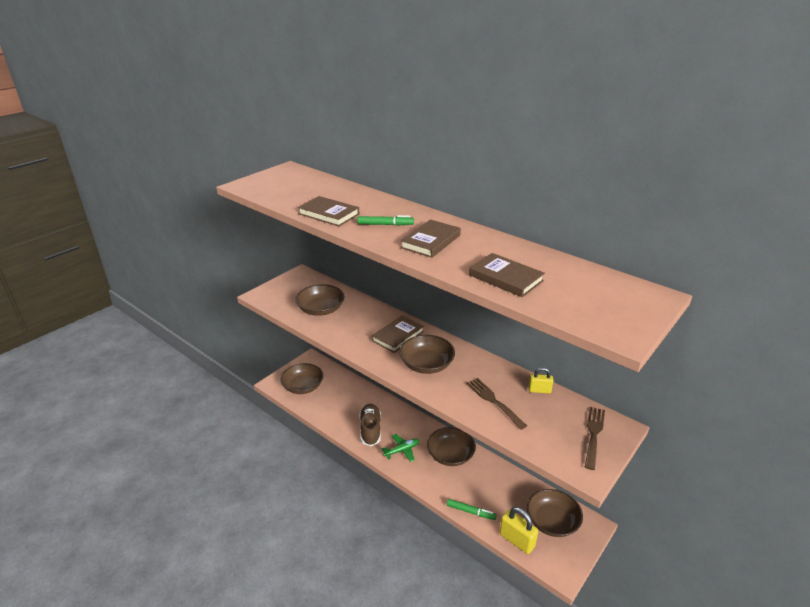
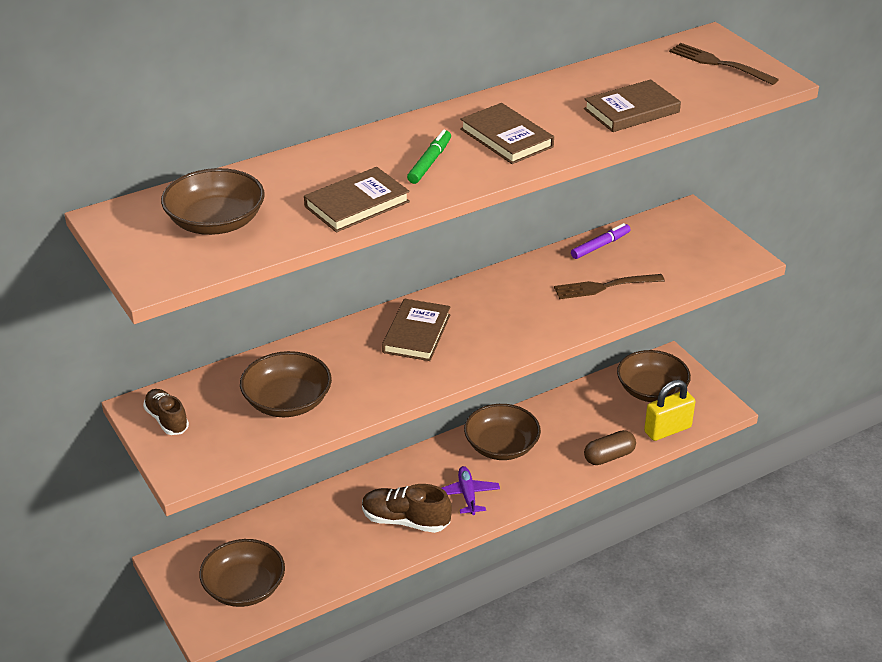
camera: 70 degrees left, 5 degrees up
(294, 281) = (167, 420): none -> brown shoe
(398, 336) = (417, 333): brown book -> brown book turned 45 degrees clockwise
(402, 450) = (467, 495): green plane -> purple plane
(426, 364) = (501, 323): brown bowl -> brown bowl (216, 222)
(470, 512) = (609, 456): green marker -> brown capsule
(539, 390) = (600, 246): yellow padlock -> purple marker
(593, 435) = (692, 234): brown fork -> brown fork (720, 64)

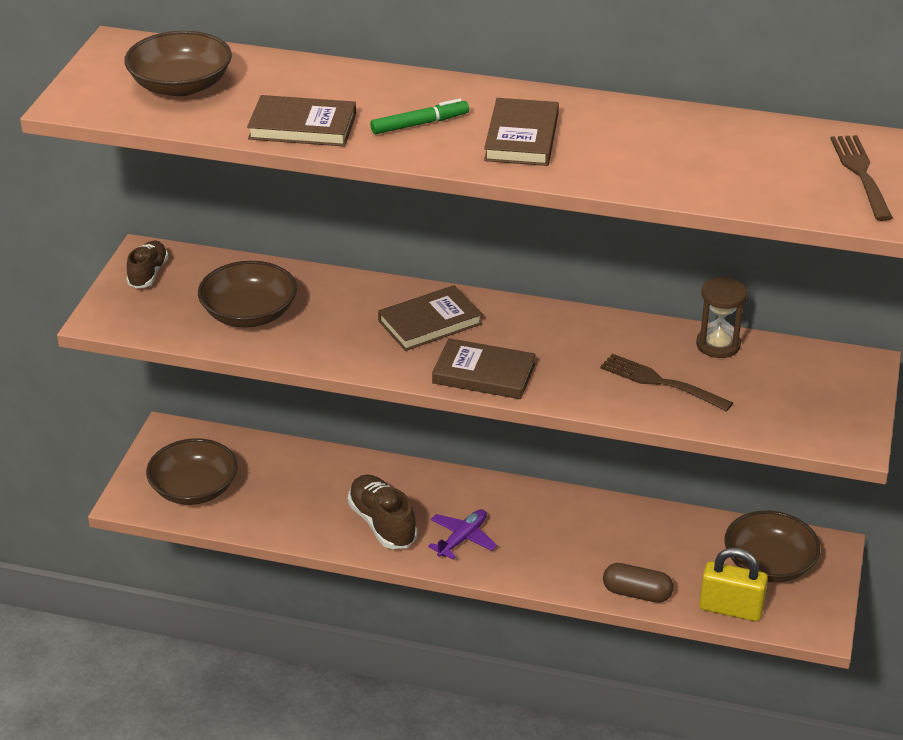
camera: 45 degrees right, 0 degrees up
(501, 446) = (551, 519): brown bowl -> none
(600, 246) = (718, 345): purple marker -> brown hourglass
(631, 110) = (683, 172): brown book -> brown book (484, 373)

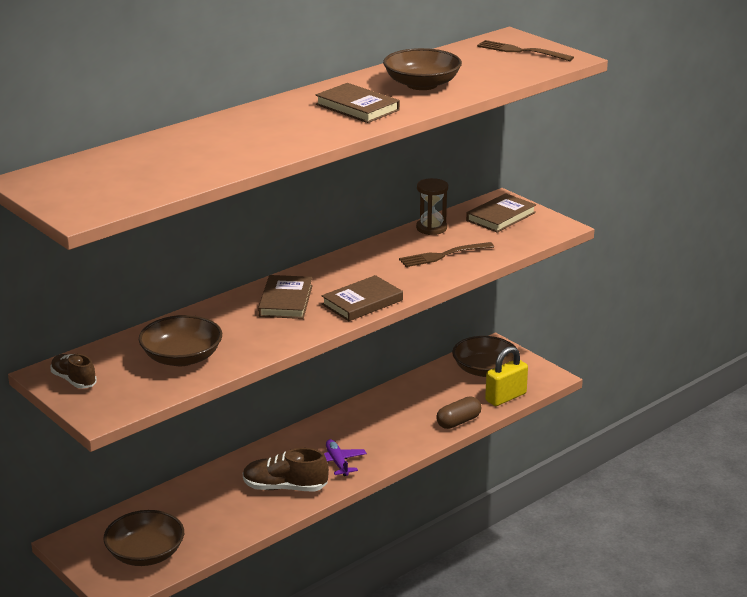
camera: 55 degrees left, 10 degrees down
(181, 85) = (121, 176): brown bowl -> brown bowl (422, 84)
(302, 126) = (242, 156): brown book -> brown book (501, 216)
(419, 124) = (296, 126): green marker -> none

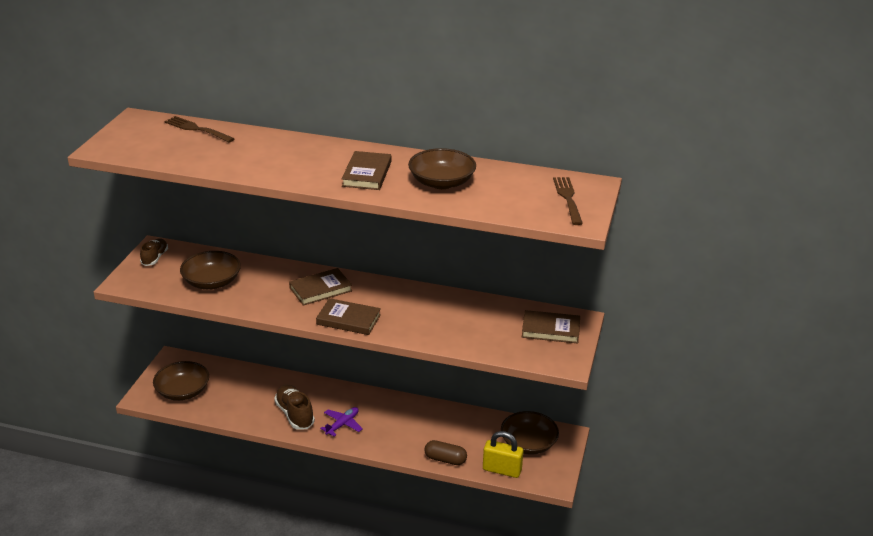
camera: 55 degrees right, 5 degrees up
(431, 228) = (493, 306): brown hourglass -> none
(443, 255) = (456, 327): brown fork -> brown fork (197, 129)

